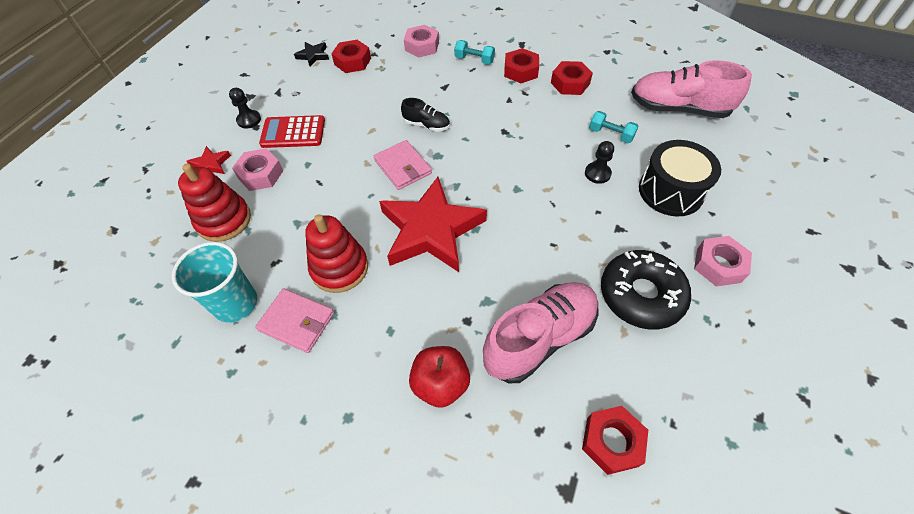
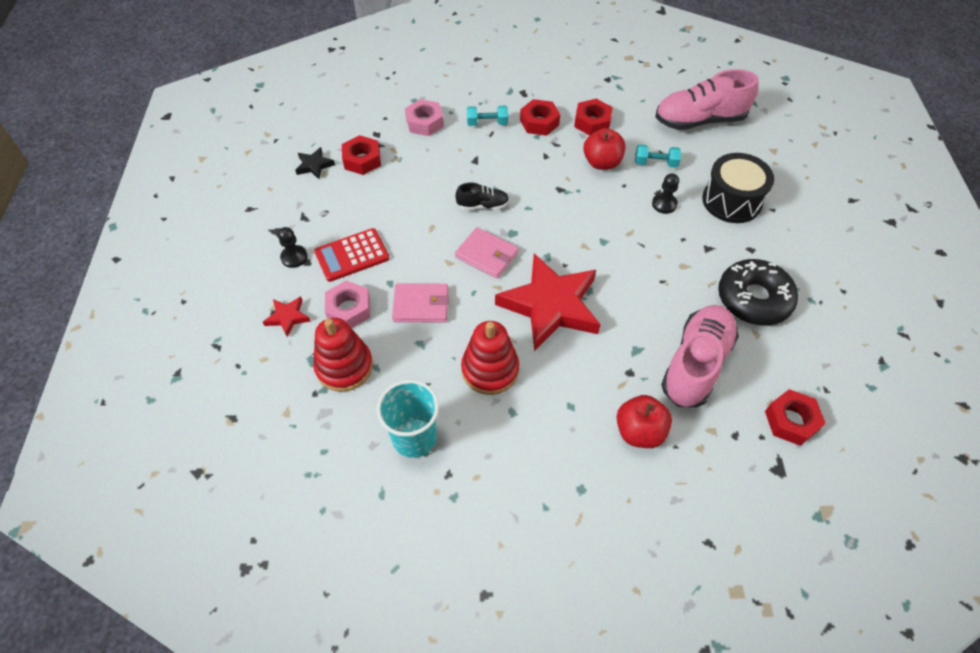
camera: 25 degrees left, 0 degrees up
(297, 322) = (483, 431): pink wallet -> pink wallet (421, 305)
(558, 120) = (602, 163): none -> red apple
(718, 265) = (798, 253): pink nut -> none

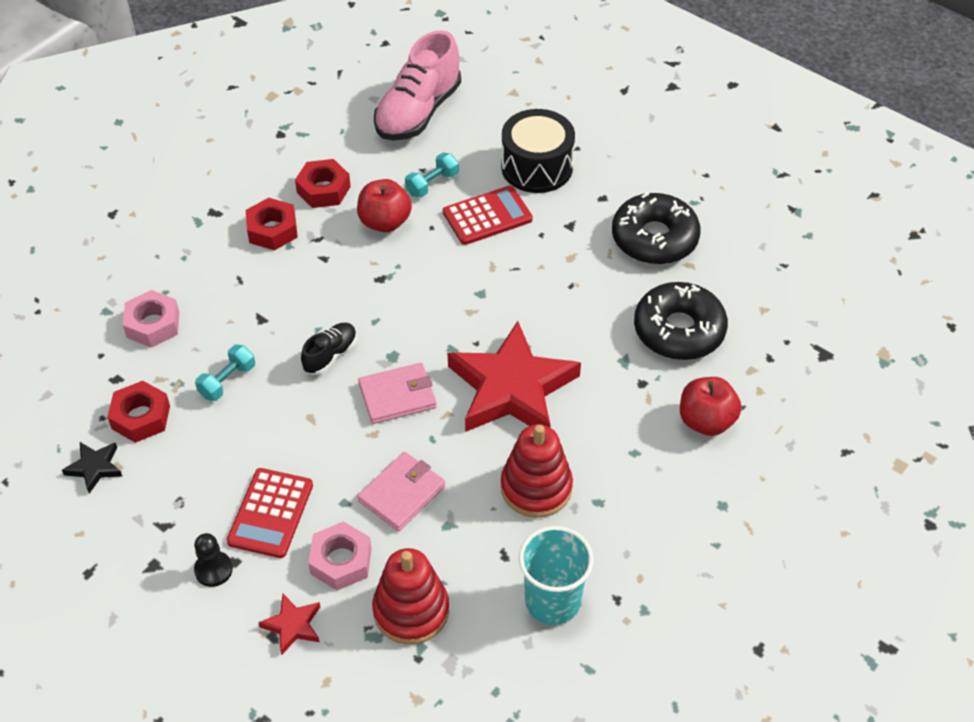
camera: 50 degrees left, 5 degrees down
(487, 123) = (220, 272): turquoise dumbbell -> turquoise dumbbell (227, 381)
(664, 204) = (487, 216): black pawn -> red calculator
(695, 364) = (679, 330): pink shoe -> black donut
(791, 421) = (790, 311): red nut -> none

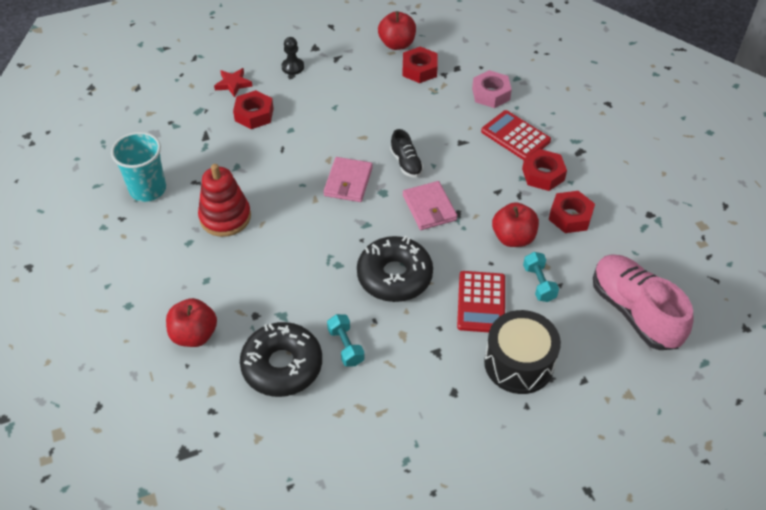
camera: 120 degrees right, 0 degrees up
(95, 468) = (397, 44): black star -> red apple
(227, 381) = (420, 111): turquoise dumbbell -> turquoise dumbbell (346, 346)
(270, 513) = (309, 98): red calculator -> red calculator (515, 136)
(341, 561) = (254, 114): pink nut -> red nut
(402, 493) = (275, 155): pink wallet -> pink wallet (429, 208)
(411, 610) = (199, 130): red stacking toy -> none
(511, 388) = (309, 240): red star -> none
(654, 238) = (384, 404): black donut -> black donut (394, 276)

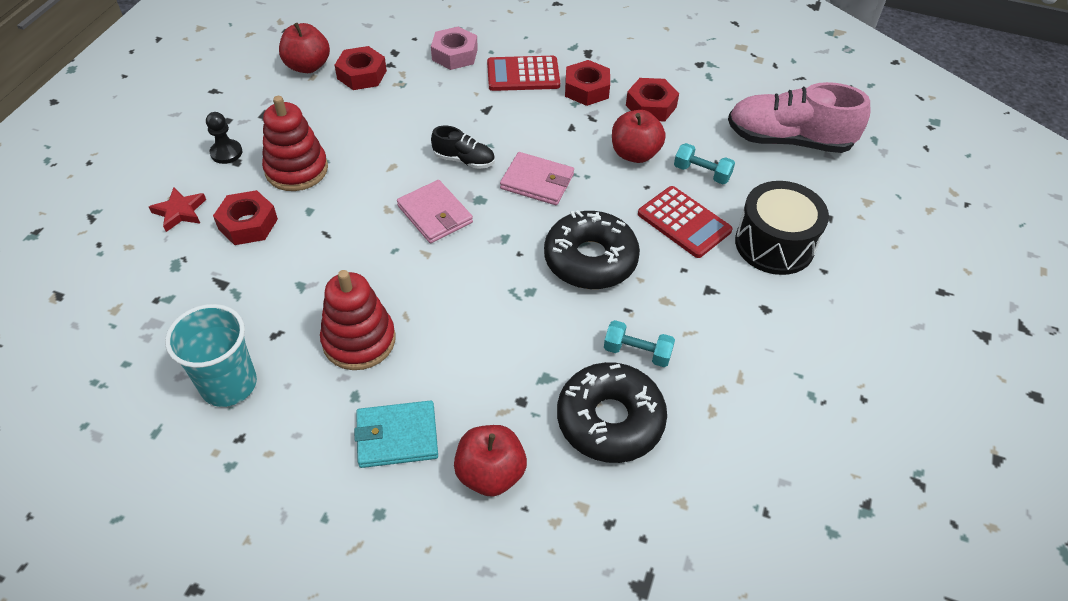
camera: 50 degrees left, 0 degrees up
(180, 278) = (397, 436): none -> turquoise wallet
(313, 102) = (296, 169): none -> red stacking toy

